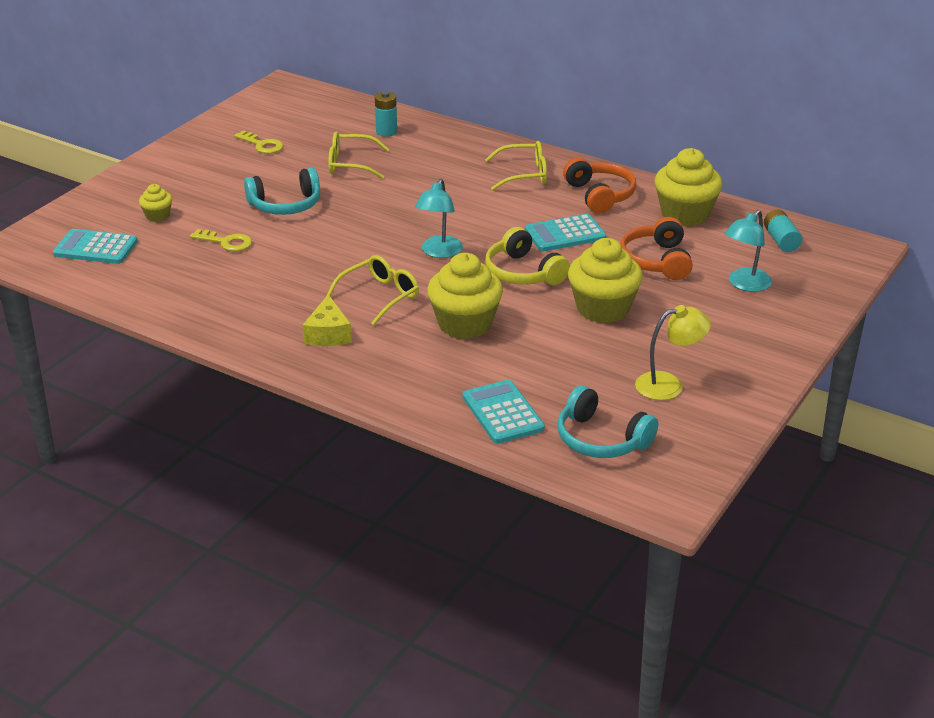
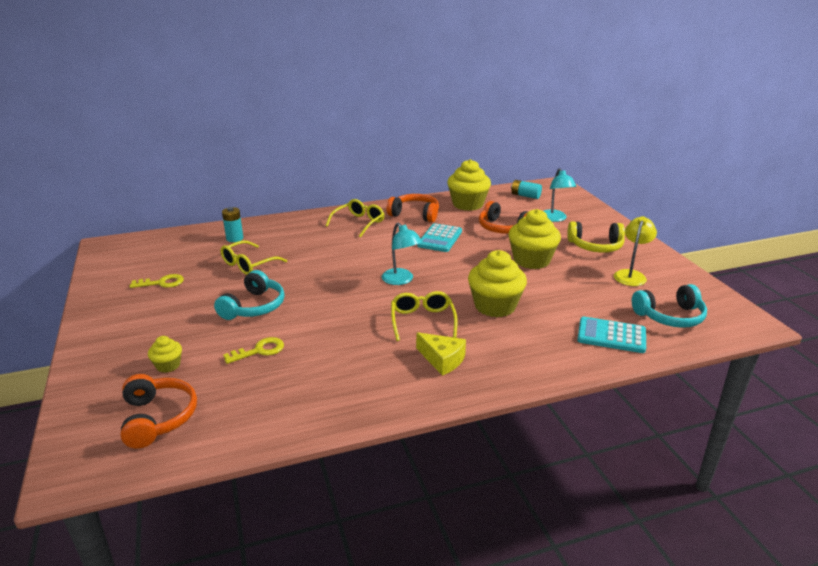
camera: 50 degrees left, 5 degrees down
(95, 248) = (158, 418): turquoise calculator -> orange headphones
(523, 273) = (463, 266): yellow headphones -> yellow headphones (595, 246)

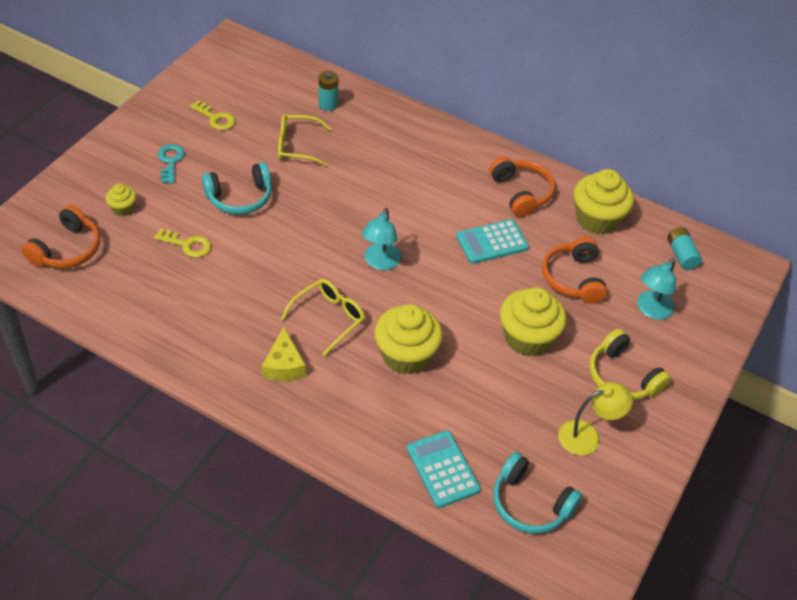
camera: 45 degrees right, 20 degrees up
(163, 320) = (170, 161): none -> turquoise key
(358, 223) = (453, 164): yellow glasses -> none

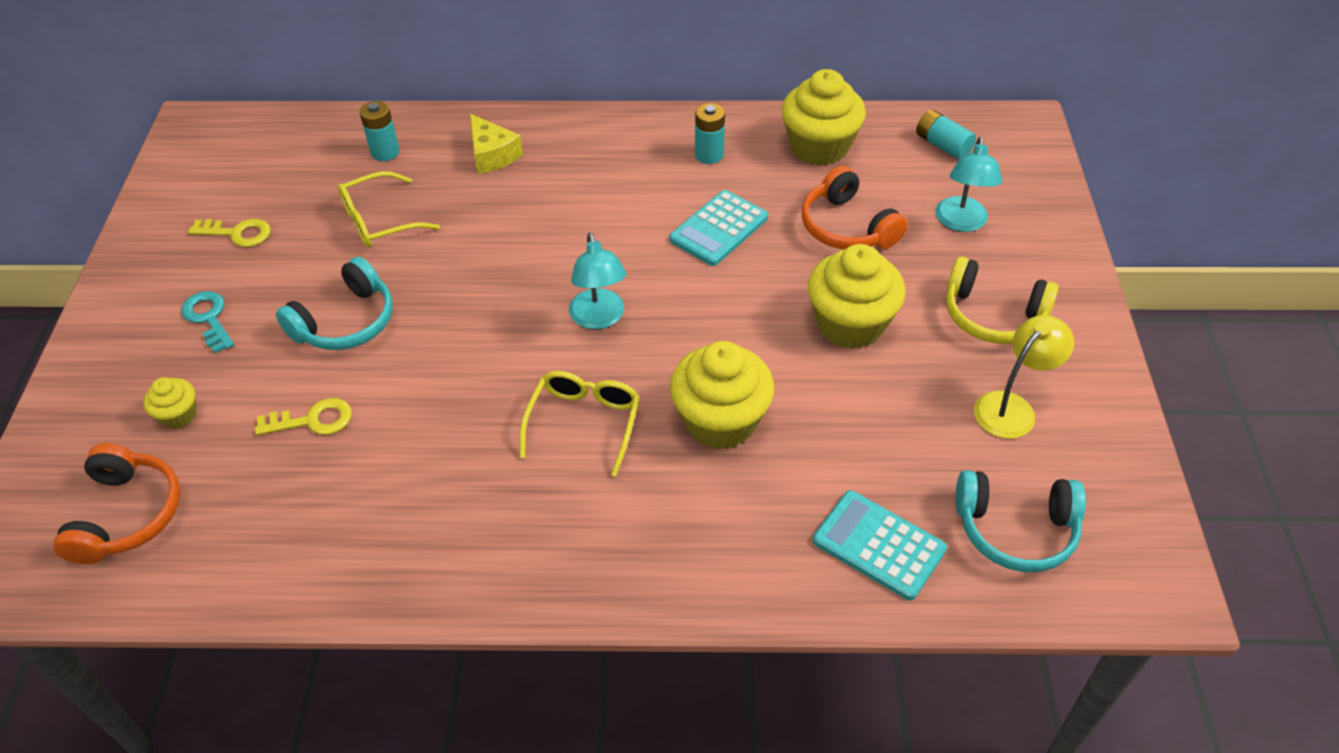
camera: 25 degrees left, 0 degrees up
(284, 365) = (569, 518): yellow cheese -> yellow cheese (492, 155)
(521, 193) = (709, 155): orange headphones -> turquoise battery

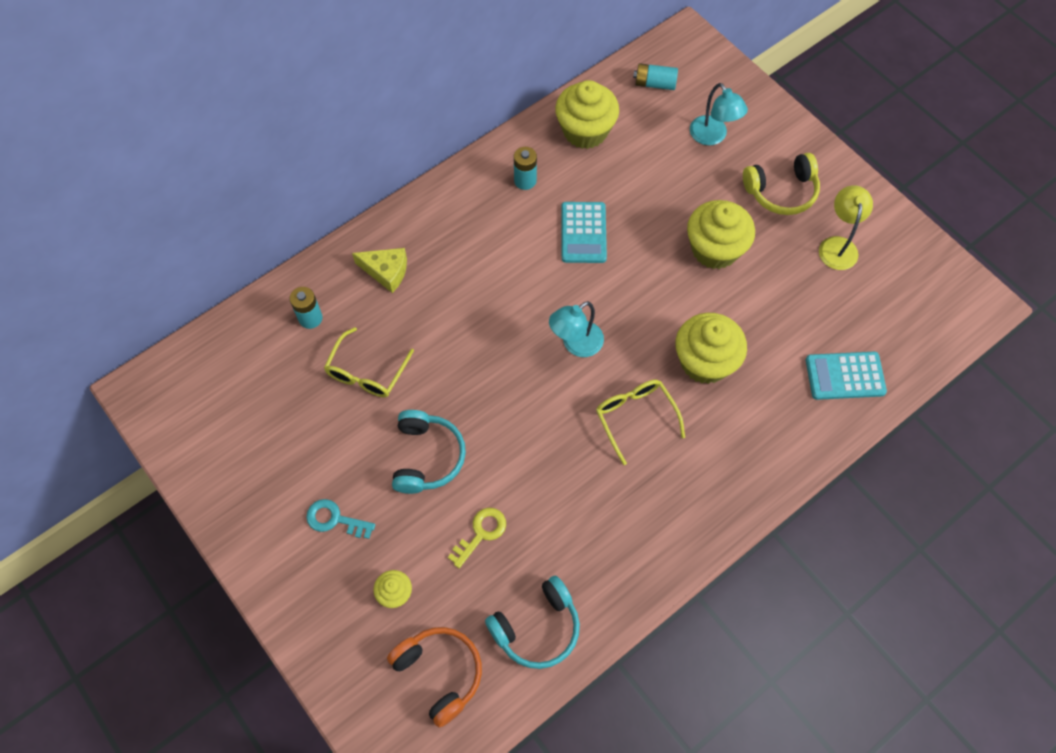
camera: 40 degrees left, 15 degrees up
(238, 233) = (280, 448): yellow key -> none
(599, 318) = (576, 344): turquoise lamp -> turquoise lamp turned 105 degrees clockwise
(846, 227) = (654, 182): orange headphones -> none
(1015, 530) = (897, 319): turquoise headphones -> turquoise headphones (537, 628)

